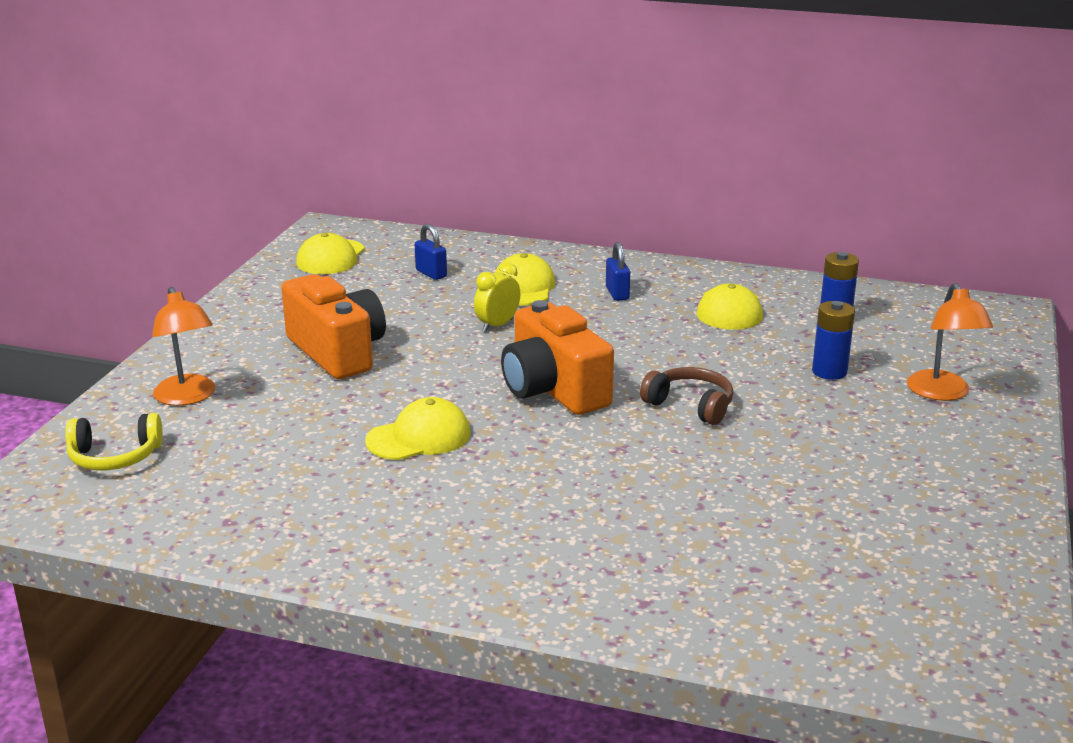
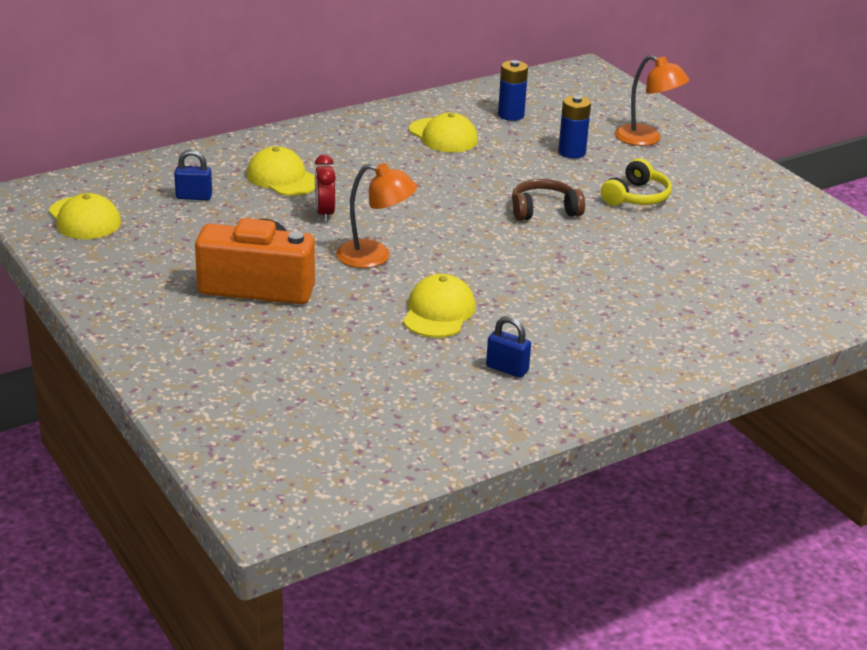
camera: 50 degrees left, 5 degrees up
(114, 457) = (273, 438): yellow headphones -> yellow headphones (636, 197)
(188, 397) = (226, 372): orange lamp -> orange lamp (374, 257)
(497, 325) = (325, 214): yellow clock -> red clock
(553, 390) = (451, 240): orange camera -> none
(617, 293) = (353, 155): blue padlock -> blue padlock (507, 369)

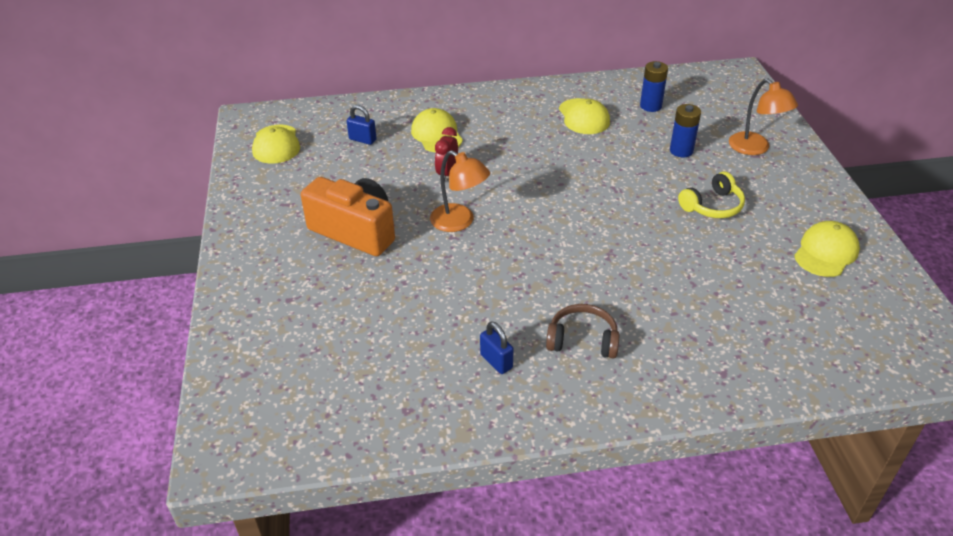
camera: 25 degrees right, 10 degrees up
(438, 312) = (476, 288): yellow cap -> yellow cap (826, 252)
(544, 210) = (623, 204): brown headphones -> brown headphones (582, 340)

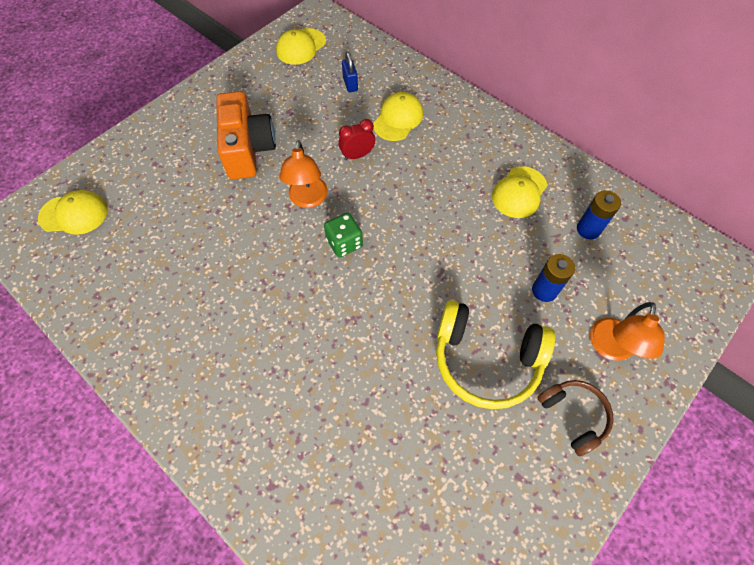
camera: 50 degrees right, 20 degrees up
(496, 361) = (176, 317): blue padlock -> none
(530, 223) = (344, 243): none -> green dice
(582, 340) = (237, 359): brown headphones -> brown headphones (573, 416)
(712, 206) = (486, 360): yellow headphones -> yellow headphones, size x1.70
(826, 252) = (504, 494): yellow cap -> yellow cap (74, 214)

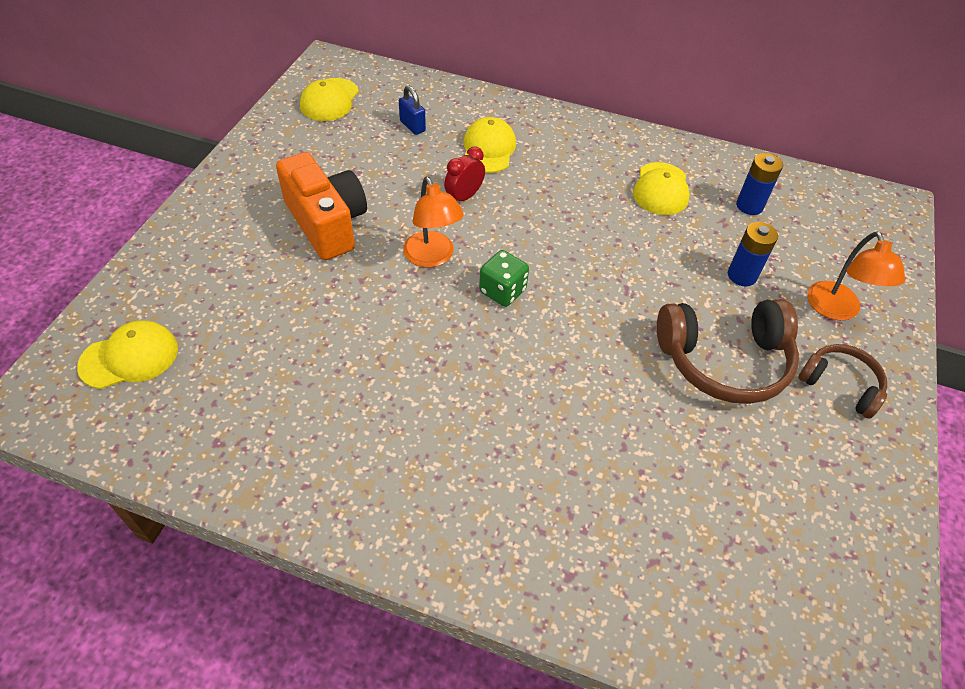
camera: 25 degrees left, 10 degrees down
(486, 360) = (724, 361): yellow headphones -> brown headphones

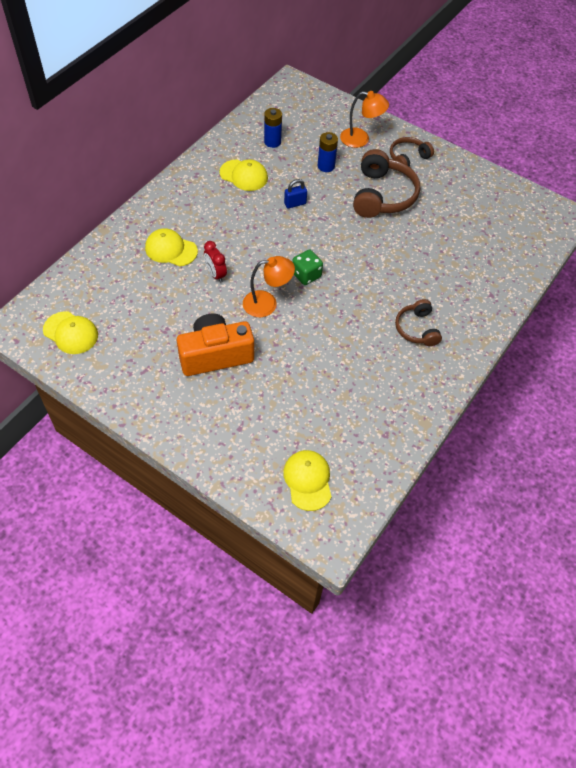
camera: 75 degrees left, 5 degrees up
(412, 126) = (127, 287): blue padlock -> blue padlock (295, 203)
(444, 456) = (417, 329): none -> brown headphones

